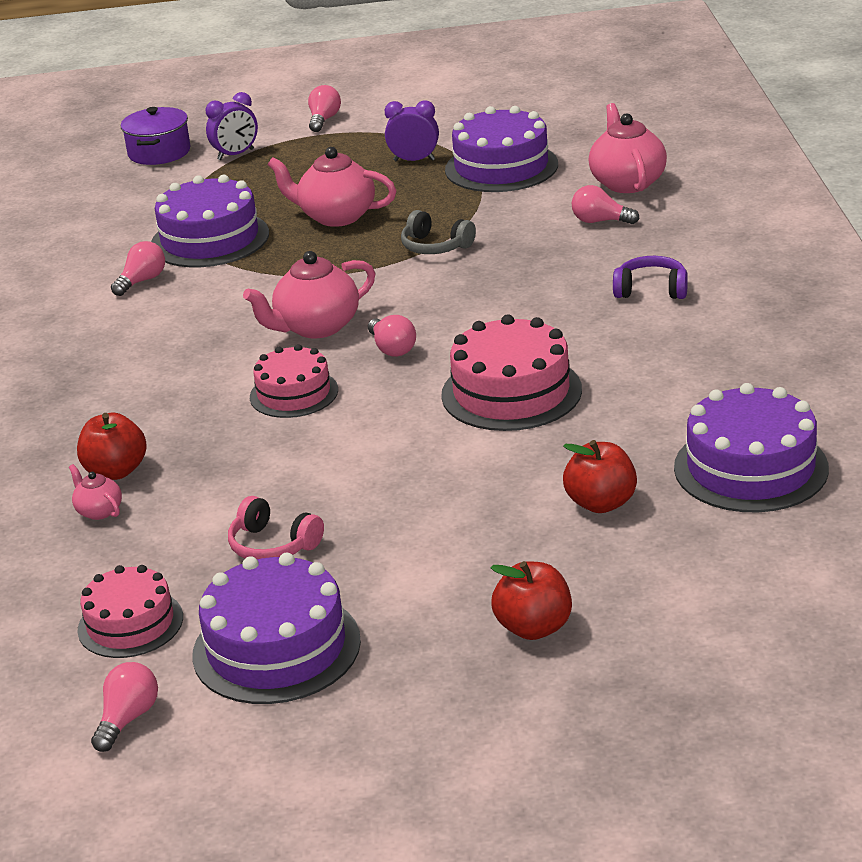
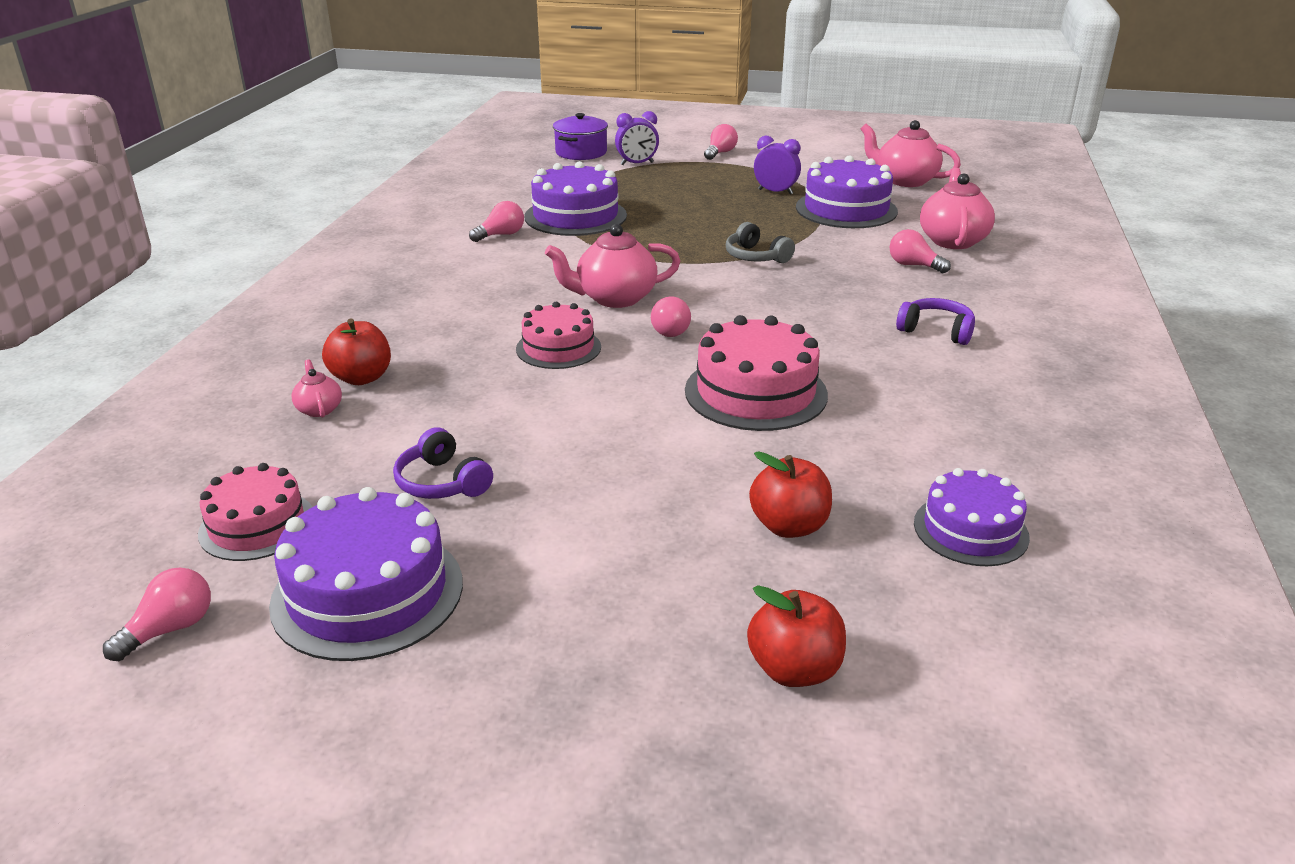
camera: 15 degrees right, 0 degrees up
(273, 545) = (442, 482): pink headphones -> purple headphones
(336, 216) = (687, 219): pink teapot -> pink teapot (905, 180)
(534, 627) = (642, 652): red apple -> red apple (794, 669)
(750, 468) = (970, 530): purple cake -> purple cake, size x0.64

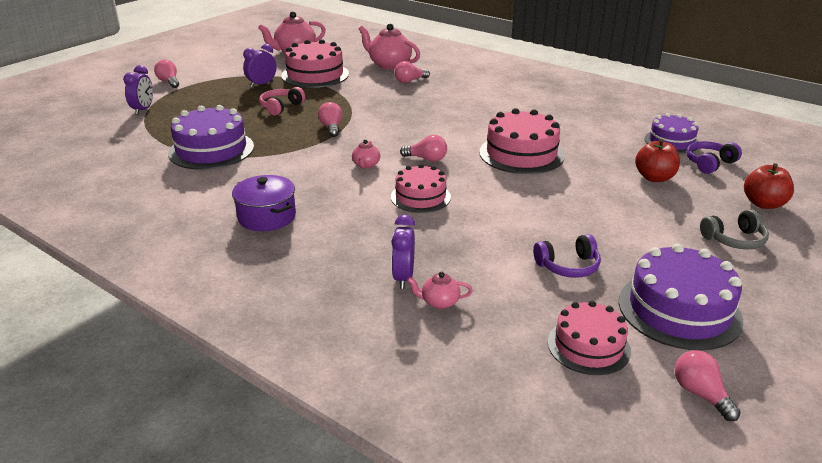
camera: 65 degrees left, 0 degrees up
(361, 378) = (403, 277): red apple -> purple clock
(501, 235) = (208, 183): pink light bulb -> pink light bulb (331, 128)
(581, 152) = (84, 122): purple pot -> purple pot (267, 217)
(615, 298) = (366, 165): pink teapot -> pink teapot, size x0.50
(723, 217) = (281, 107): none -> pink headphones
(755, 257) = (352, 113): grey headphones -> grey headphones (734, 240)
(846, 209) = (315, 75): purple cake -> pink cake
(936, 331) = (489, 97): purple headphones -> purple headphones (709, 163)

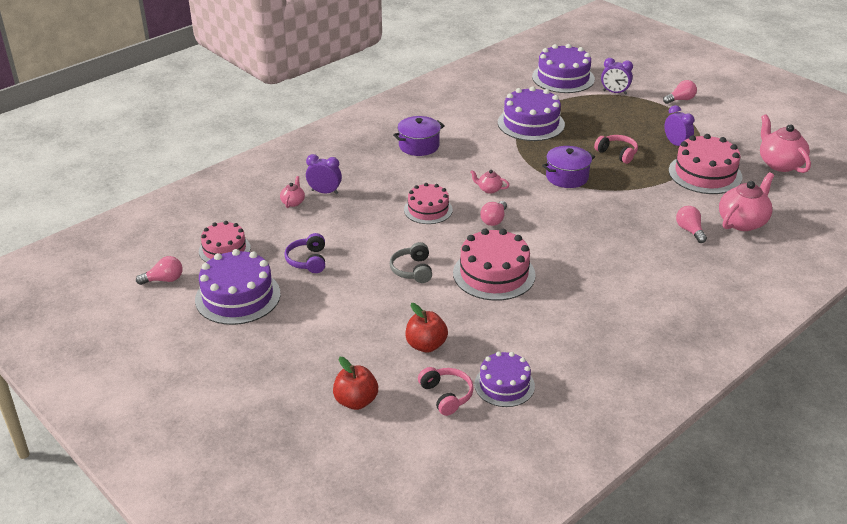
camera: 100 degrees right, 5 degrees up
(94, 136) = (563, 78): none -> purple cake
(331, 128) = (567, 177): pink light bulb -> purple pot
(709, 163) = (446, 395): purple headphones -> pink headphones
(734, 240) = (306, 357): grey headphones -> grey headphones (412, 270)

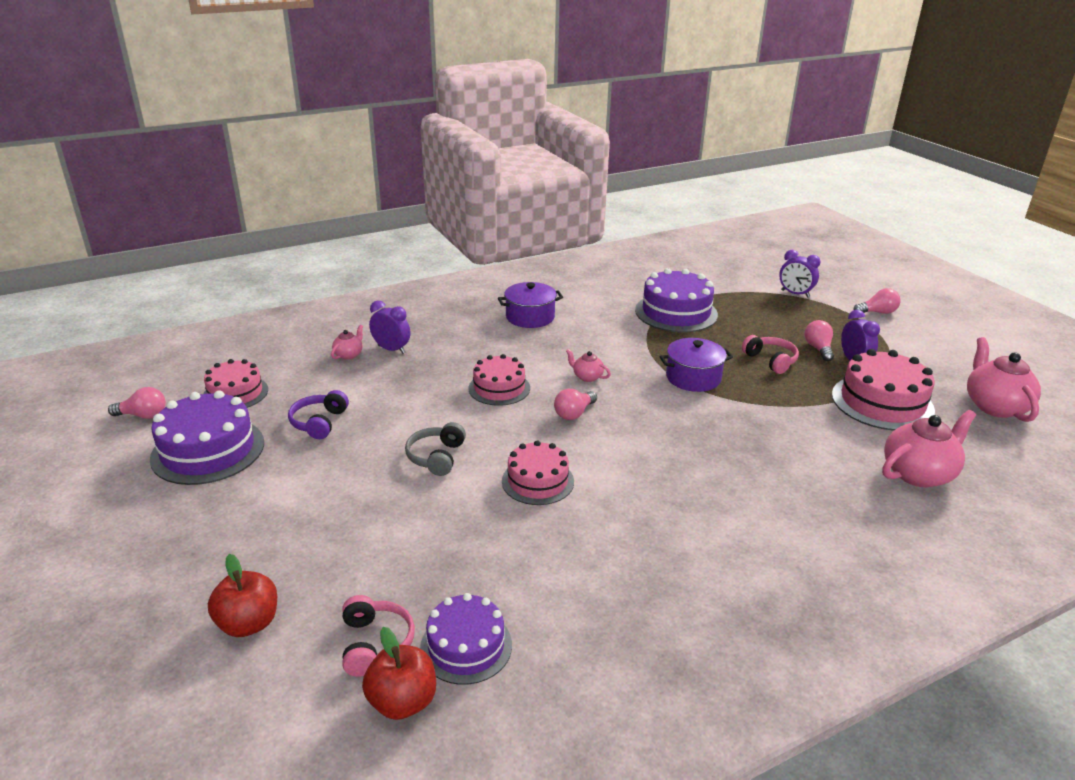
camera: 15 degrees right, 5 degrees down
(426, 345) = (392, 561): red apple -> red apple (402, 701)
(494, 274) = (537, 481): pink cake -> pink cake, size x0.64
(563, 78) = (737, 271): purple cake -> none
(689, 231) = (835, 472): pink light bulb -> pink light bulb (818, 349)

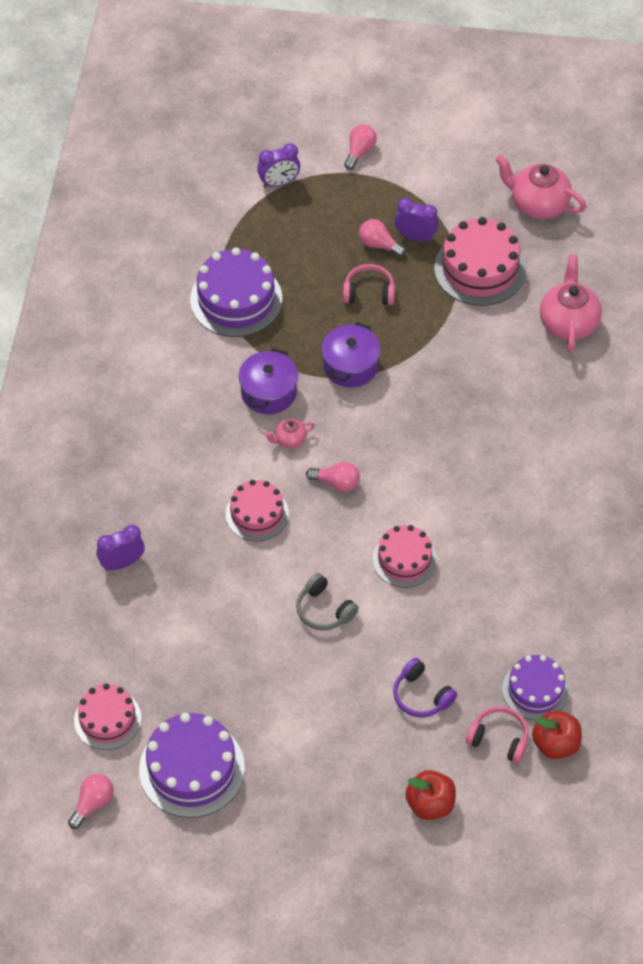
camera: 55 degrees left, 25 degrees up
(319, 422) = (209, 672): purple headphones -> purple headphones (421, 696)
(349, 355) = (105, 602): pink teapot -> none
(530, 317) = (150, 419): purple pot -> purple pot (268, 392)
(574, 413) = (336, 483): pink light bulb -> pink light bulb turned 60 degrees counterclockwise

